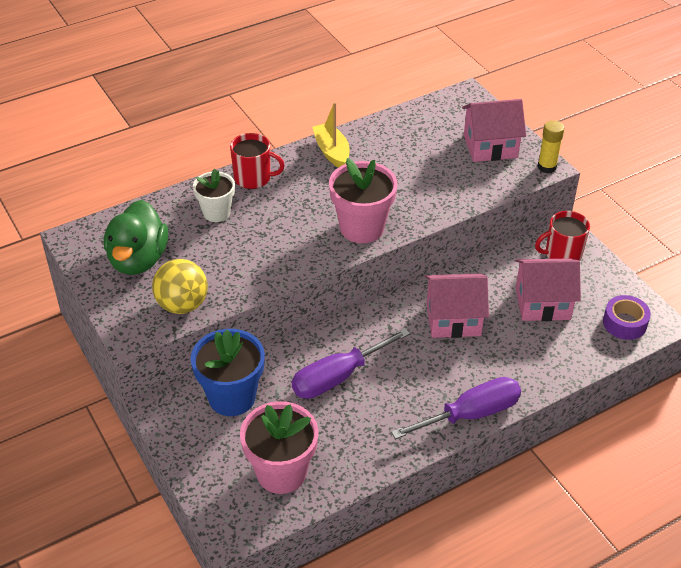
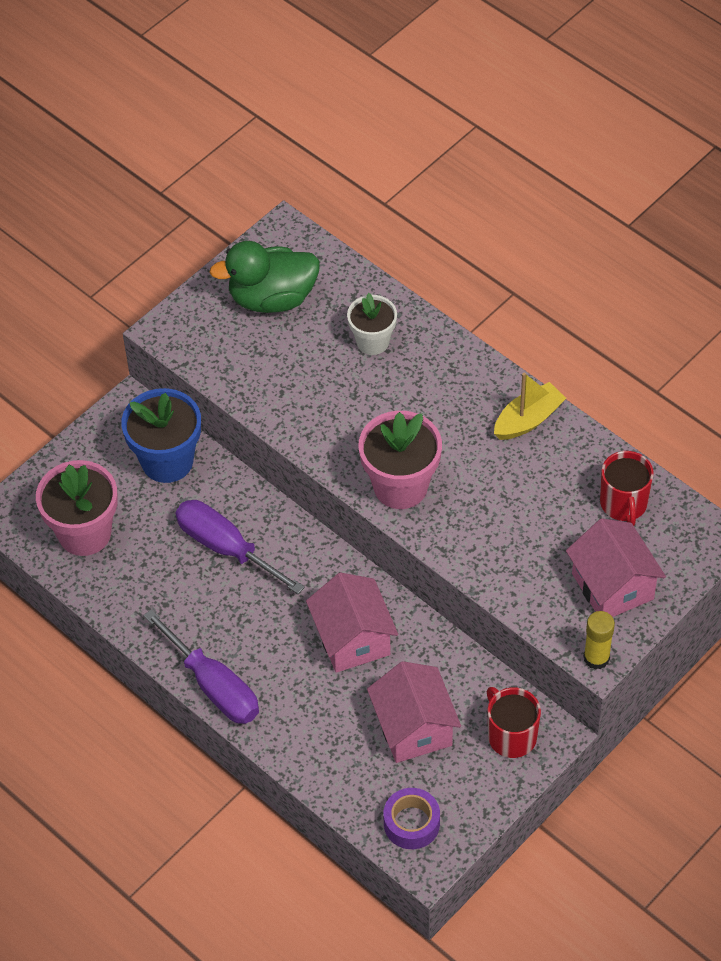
camera: 75 degrees right, 10 degrees up
(182, 305) = (220, 359): yellow ball -> none
(253, 178) = (446, 357): red mug -> red mug (624, 504)

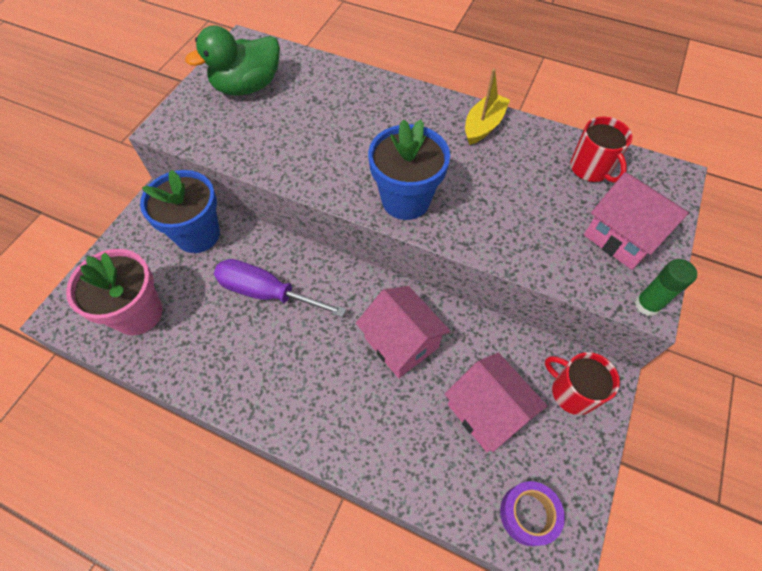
camera: 20 degrees left, 5 degrees up
(214, 686) = (292, 426): purple screwdriver -> none
(372, 341) = (338, 99): white flower pot -> none
(400, 486) = (405, 200): pink flower pot -> blue flower pot
(596, 658) = (647, 304): yellow glue stick -> green glue stick

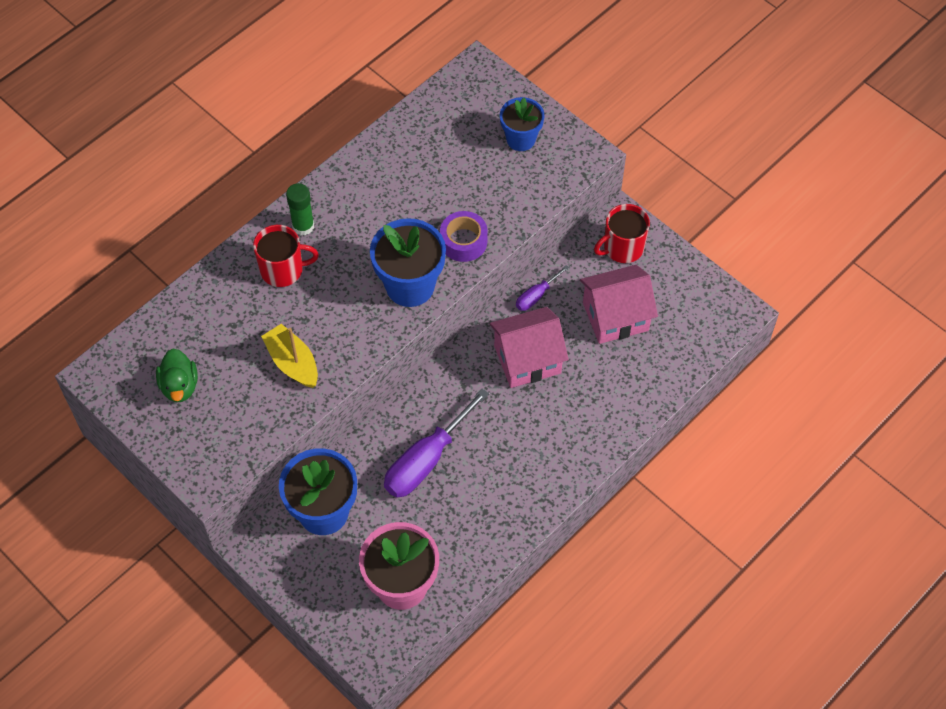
camera: 70 degrees left, 0 degrees up
(247, 86) = (179, 386): green duck -> green duck, size x0.59
(474, 328) = (536, 296): none -> purple screwdriver
(483, 125) = (346, 187): yellow boat -> yellow boat (292, 362)
(528, 514) = (704, 321): purple tape -> purple tape (463, 241)
(591, 168) = (439, 125): red mug -> red mug (283, 270)
(622, 237) = (521, 139): pink house -> blue flower pot
(647, 304) = (589, 155): green glue stick -> green glue stick (303, 226)

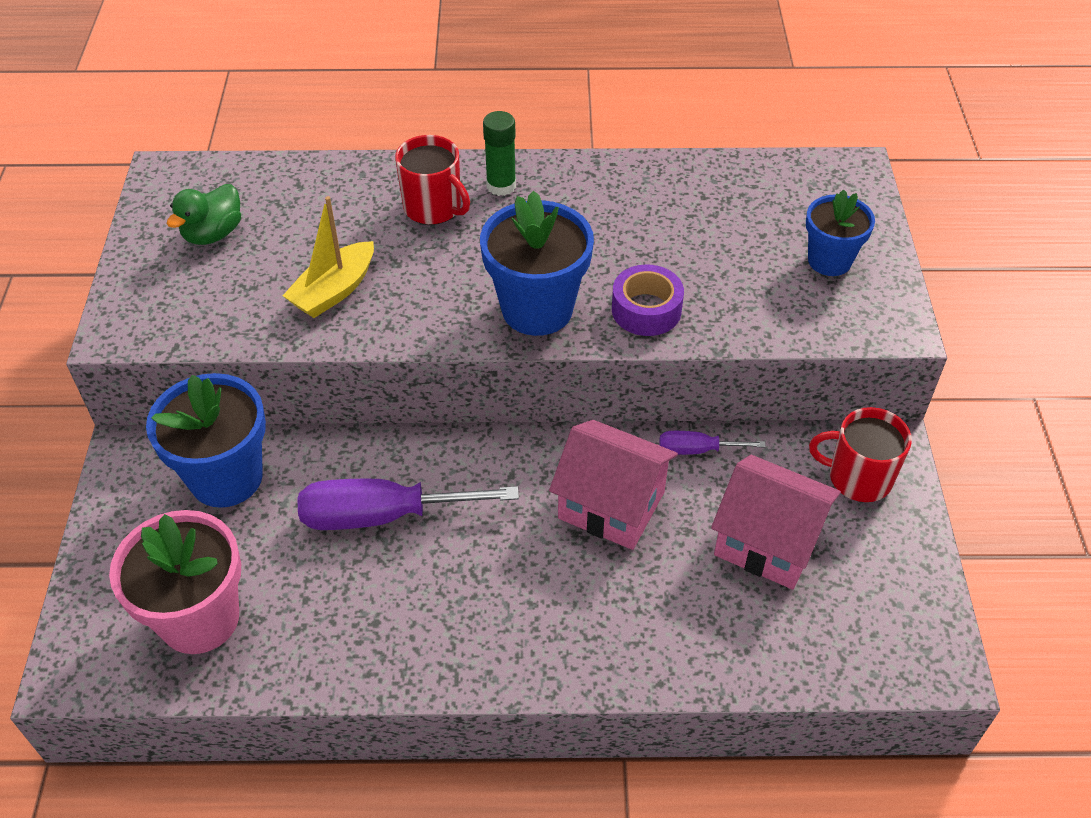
camera: 45 degrees right, 10 degrees down
(292, 362) = (334, 291): yellow boat -> yellow boat turned 150 degrees counterclockwise

